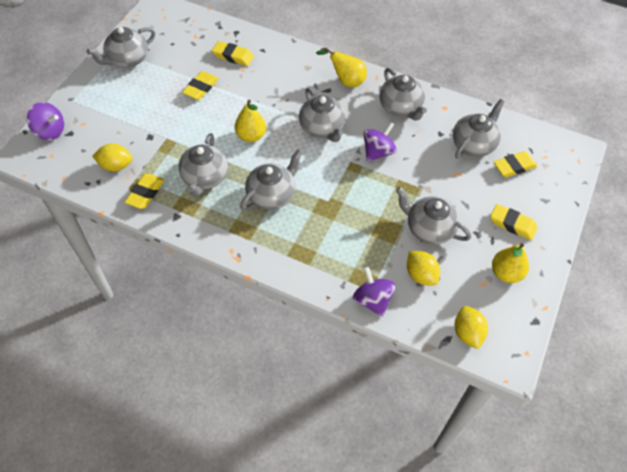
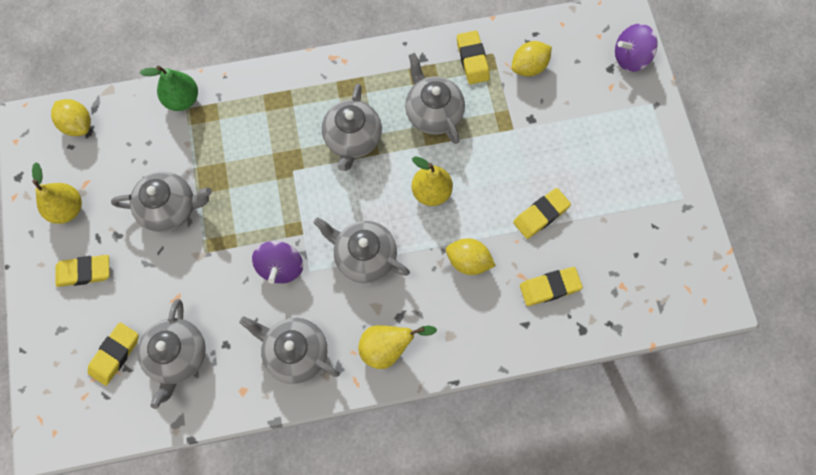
camera: 145 degrees right, 15 degrees up
(127, 59) = (658, 195): grey teapot -> none
(201, 88) = (541, 215): yellow eraser -> yellow eraser turned 60 degrees clockwise
(372, 300) = (182, 99): purple spinning top -> green pear
(420, 275) = (151, 152): yellow lemon -> yellow lemon (468, 261)

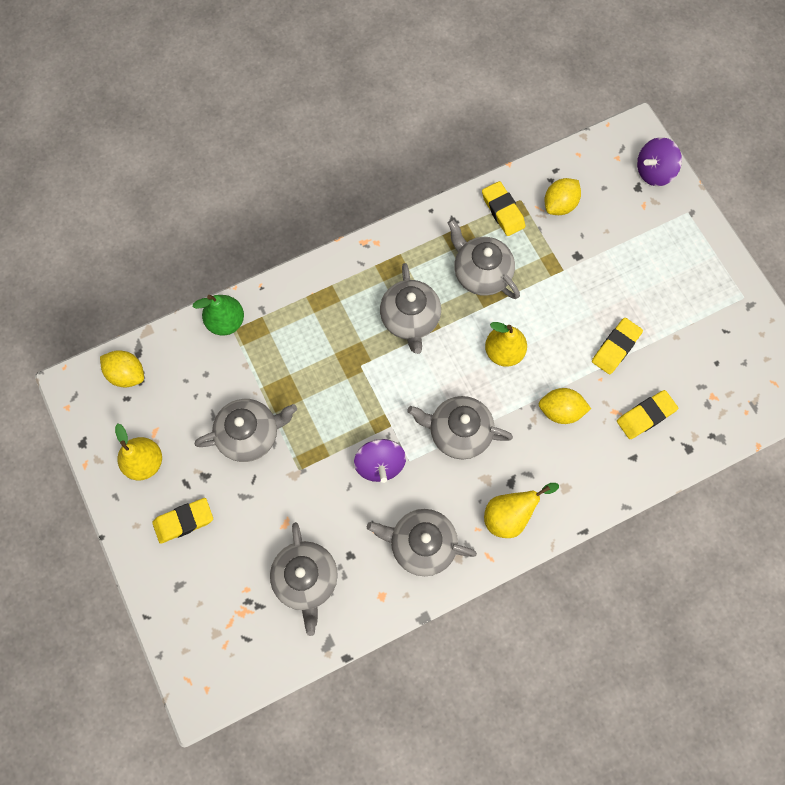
camera: 15 degrees left, 0 degrees up
(115, 354) = (242, 595): yellow eraser -> none

